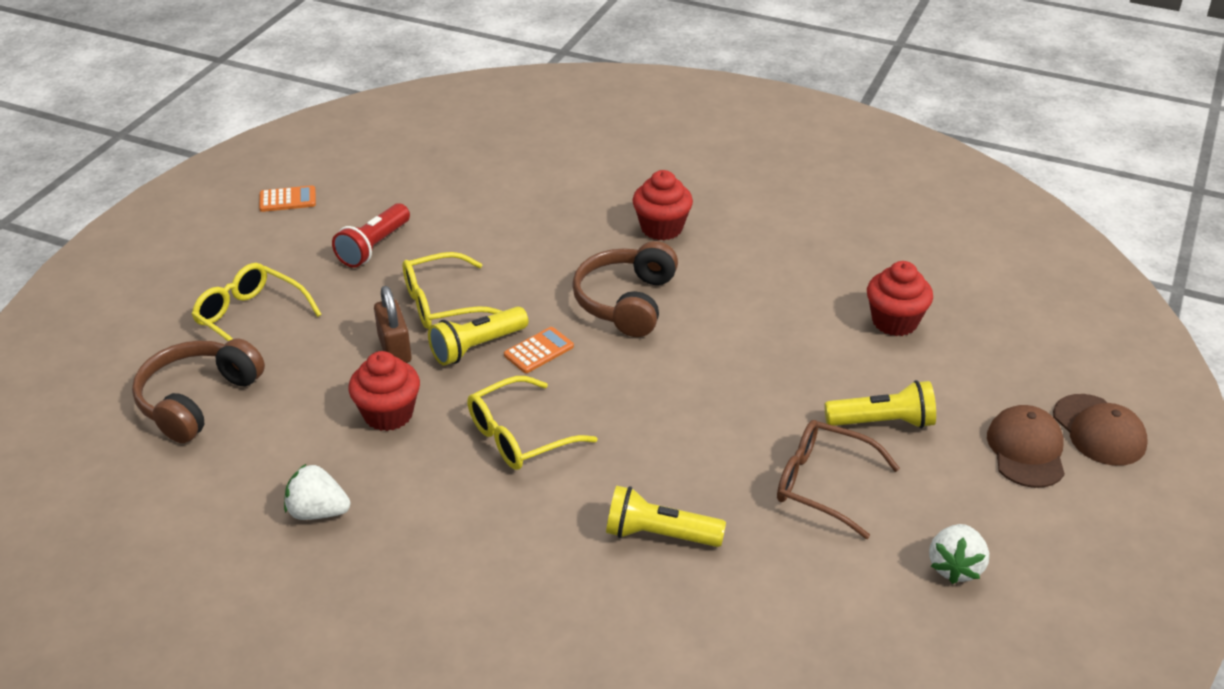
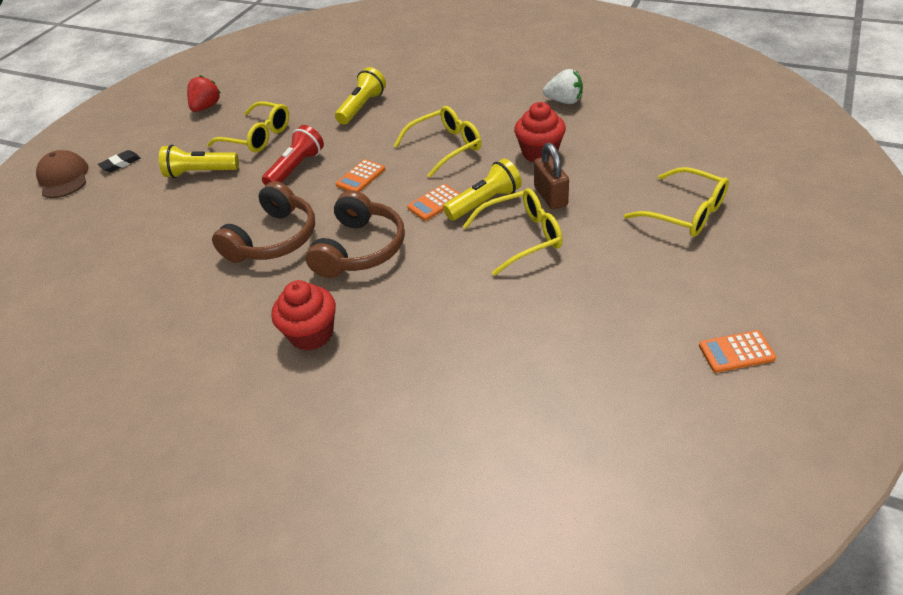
camera: 175 degrees left, 5 degrees up
(198, 400) = (684, 151): brown headphones -> brown headphones (273, 239)
(374, 247) = (607, 292): red flashlight -> red flashlight (296, 168)
(640, 395) = (360, 177): none -> orange calculator
(659, 535) = (362, 107): yellow flashlight -> yellow flashlight turned 75 degrees counterclockwise
(823, 484) = (258, 136): brown glasses -> yellow glasses
(894, 321) = (144, 246): red cupcake -> none
(955, 567) = (206, 107): white strawberry -> red strawberry
(1026, 450) = (120, 163): brown cap -> black eraser

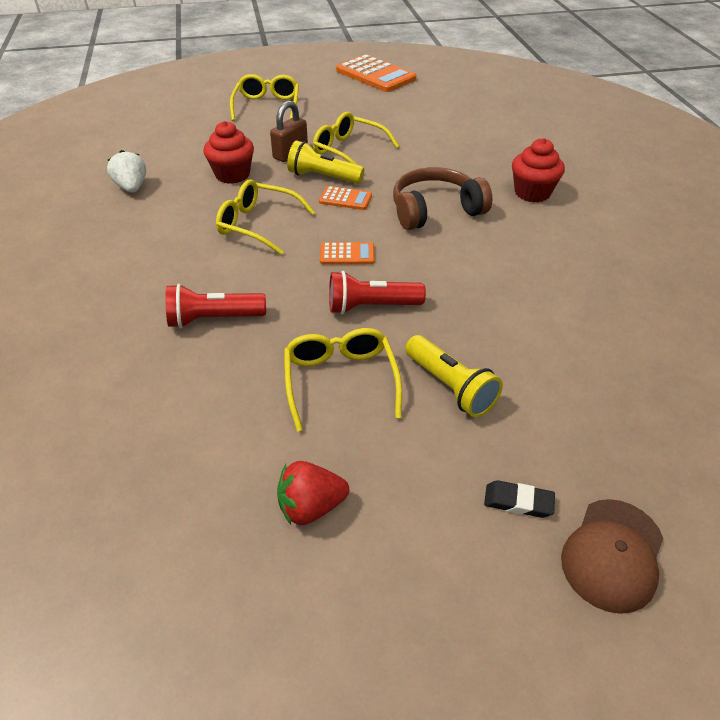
camera: 130 degrees left, 0 degrees up
(273, 239) = (477, 262): brown headphones -> none
(362, 107) = (214, 319): yellow flashlight -> red flashlight
(736, 352) = (375, 75): orange calculator -> orange calculator, size x2.02

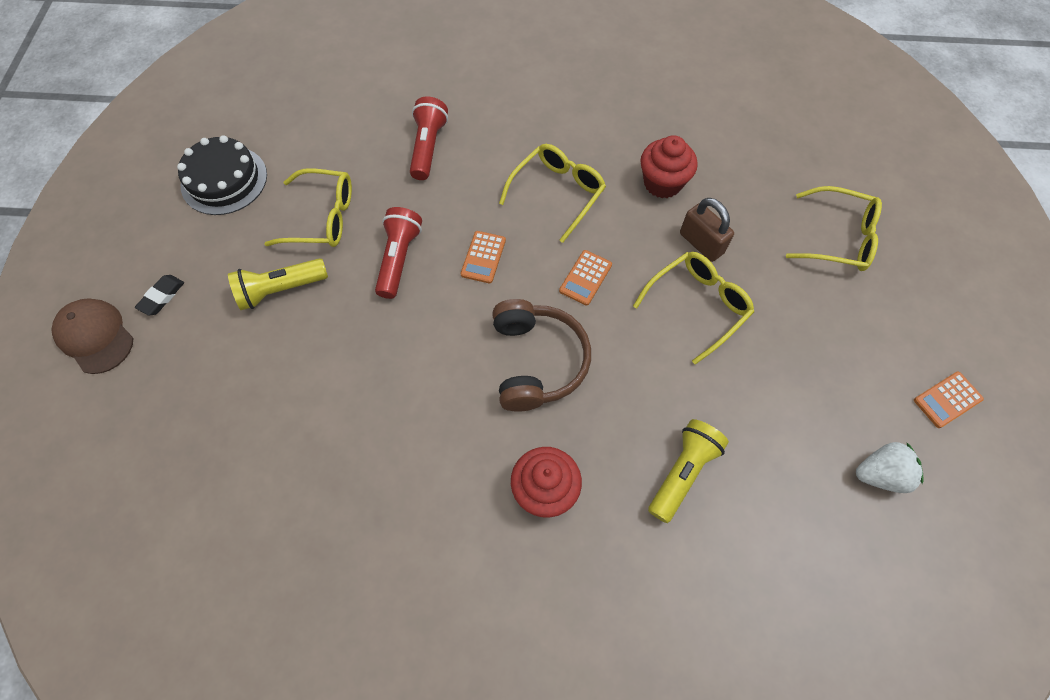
camera: 105 degrees right, 20 degrees up
(132, 188) = (654, 101): white strawberry -> white strawberry (880, 474)
(311, 507) = (224, 180): red strawberry -> black cake
(323, 177) = (637, 266): yellow flashlight -> yellow flashlight (682, 472)
(375, 75) = (947, 399): orange calculator -> orange calculator, size x0.50

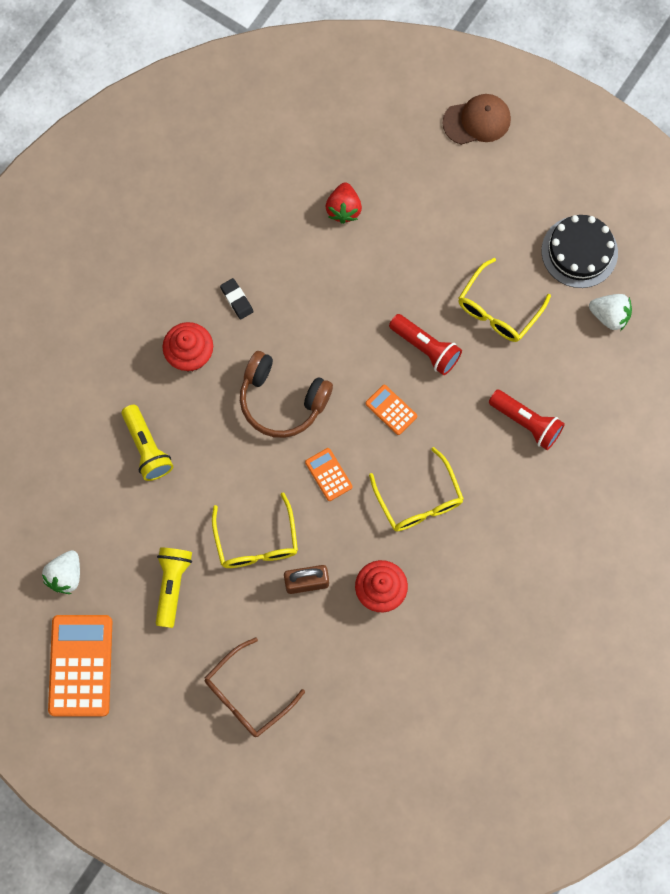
camera: 120 degrees right, 10 degrees up
(162, 296) = (487, 173): black eraser -> black eraser (237, 300)
(270, 419) = (343, 209): none -> red strawberry
(281, 290) = (446, 254): yellow flashlight -> yellow flashlight (172, 585)
(283, 131) = (609, 316): none -> white strawberry
(838, 238) = (247, 695): yellow glasses -> brown glasses
(947, 399) = (81, 665): orange calculator -> orange calculator, size x2.02

